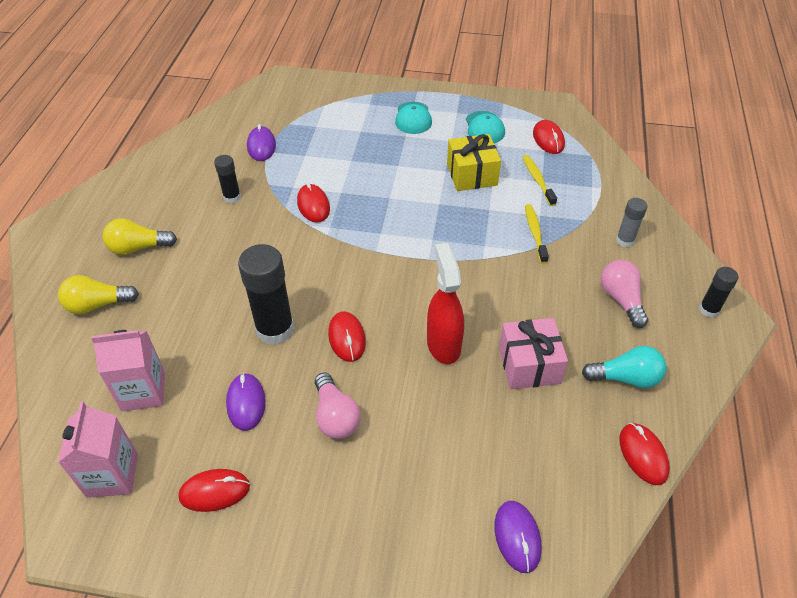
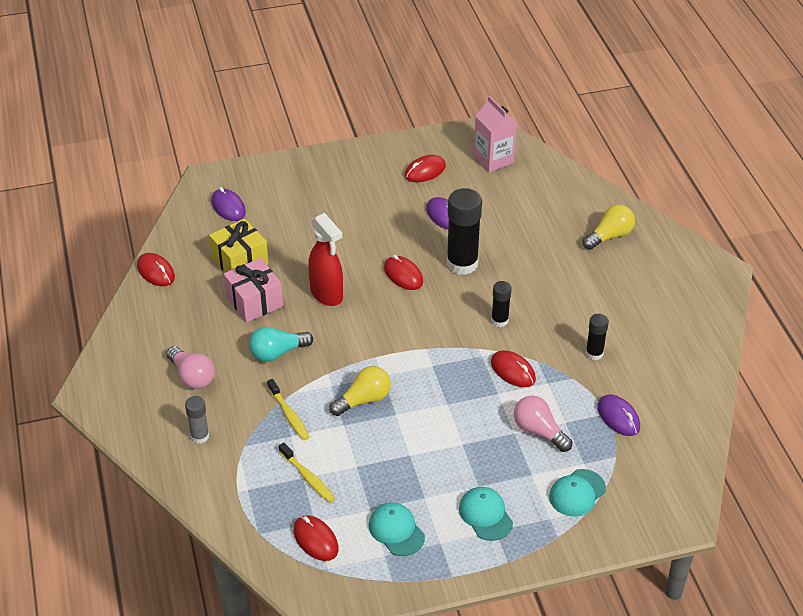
camera: 155 degrees right, 5 degrees down
(138, 247) = (626, 284): yellow light bulb -> yellow light bulb (363, 400)
(143, 391) = (519, 200): pink carton -> none
(335, 416) = (378, 228): pink light bulb -> pink light bulb (539, 431)
(337, 111) = (577, 493): none -> turquoise cap
(472, 175) = (380, 459): yellow gift -> yellow gift (240, 261)
(625, 378) = (177, 316): turquoise light bulb -> turquoise light bulb (277, 353)
(709, 309) = (113, 393): black glue stick -> black glue stick (499, 320)

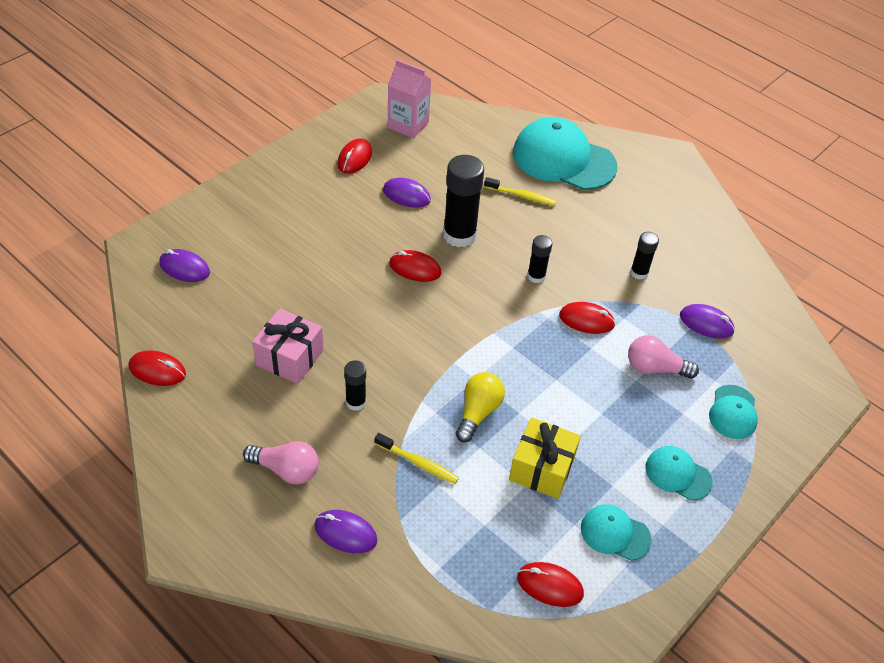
camera: 35 degrees left, 5 degrees up
(199, 436) = (345, 533): grey glue stick -> purple mouse
(240, 261) = (241, 321): yellow gift -> yellow gift (541, 468)
(277, 353) = (356, 402): turquoise light bulb -> black glue stick
(308, 477) = (490, 522): yellow toothbrush -> yellow toothbrush (522, 196)
(327, 294) = (357, 319): red spray bottle -> none
(609, 236) = (563, 159): yellow light bulb -> turquoise cap

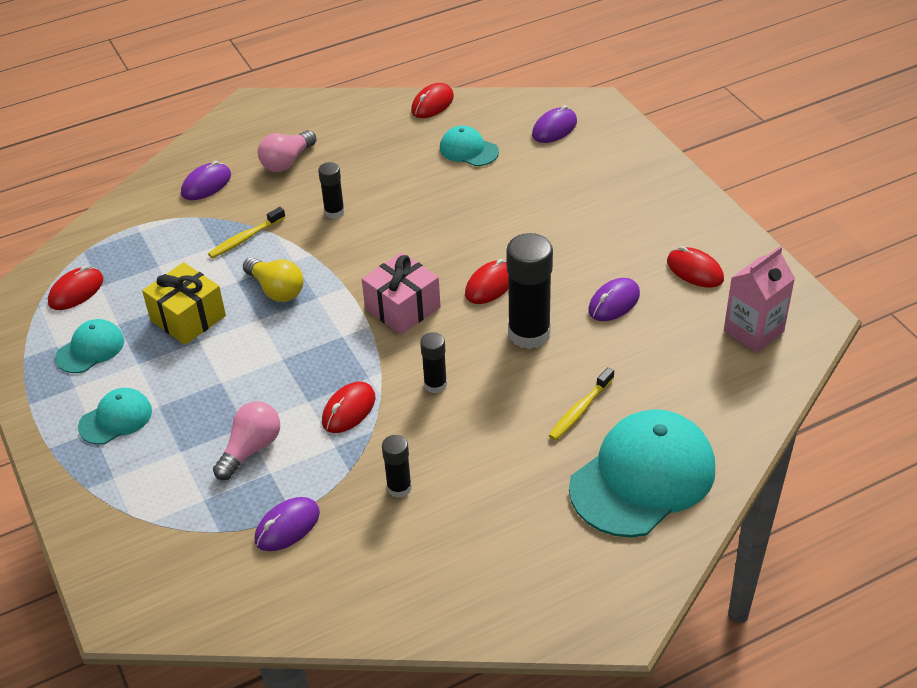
camera: 115 degrees right, 5 degrees down
(289, 357) = (408, 179): pink gift -> pink gift (402, 308)
(733, 412) = (154, 499): turquoise cap -> turquoise cap (468, 150)

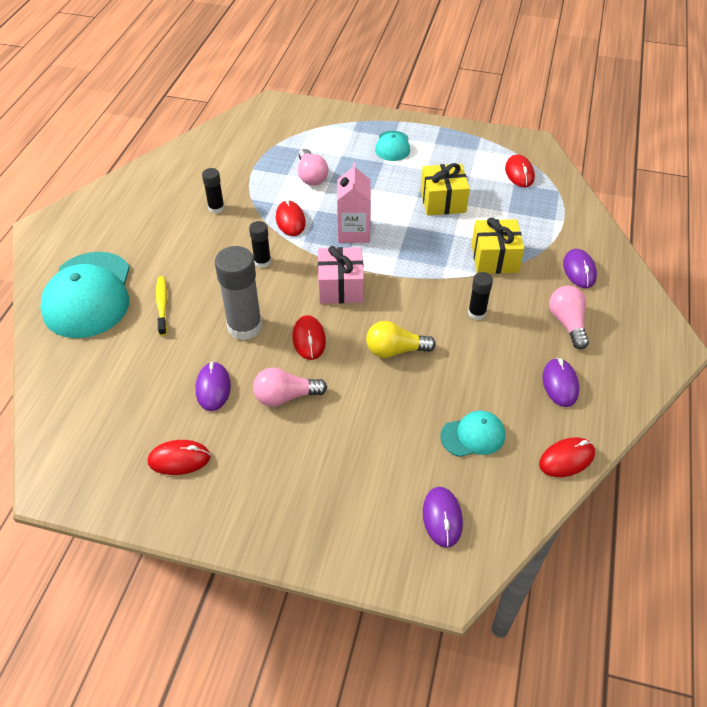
camera: 130 degrees right, 5 degrees up
(90, 349) = (459, 159): turquoise cap -> none
(245, 238) = (494, 258): yellow toothbrush -> yellow gift
(276, 290) = (426, 245): yellow light bulb -> yellow light bulb (395, 350)
(287, 526) = (247, 164): purple mouse -> purple mouse (560, 384)
(432, 104) = (566, 459): red mouse -> red mouse turned 75 degrees clockwise
(529, 333) = (245, 327): black glue stick -> grey glue stick
(564, 257) = (286, 397): none -> pink light bulb
(753, 331) = (92, 439): pink carton -> pink carton (353, 232)

